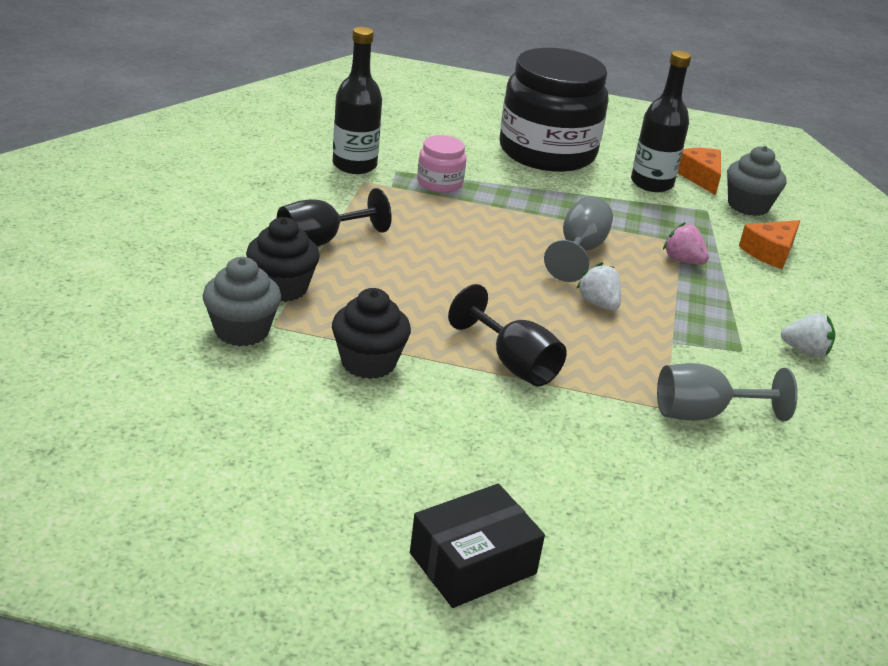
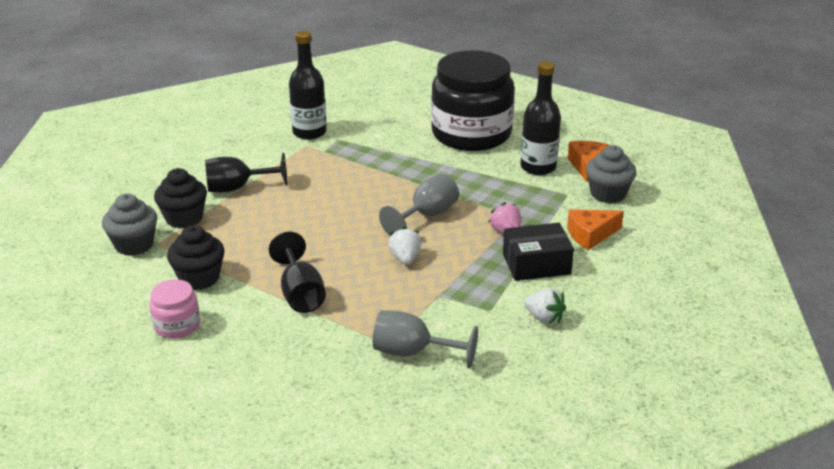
camera: 25 degrees right, 0 degrees up
(440, 183) = (362, 152): pink jar -> pink jar (177, 325)
(472, 563) = (155, 423): black box -> black box (536, 264)

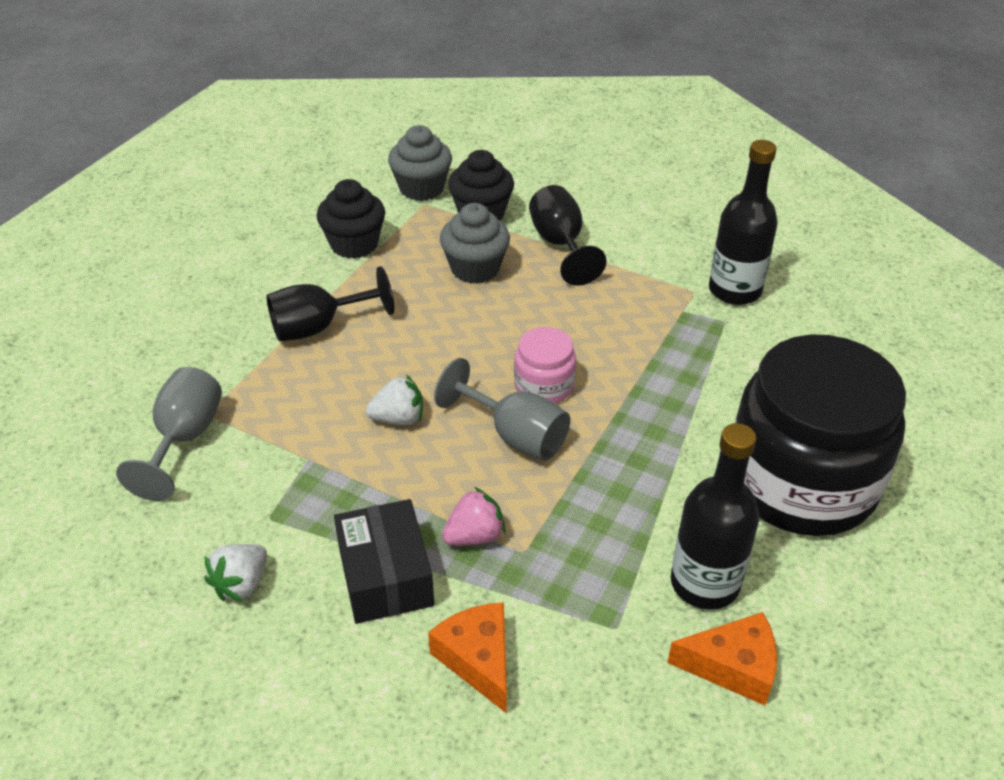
camera: 85 degrees right, 10 degrees up
(177, 325) = (265, 242): pink jar -> pink jar (544, 386)
(608, 194) = (628, 698): grey cupcake -> grey cupcake (475, 269)

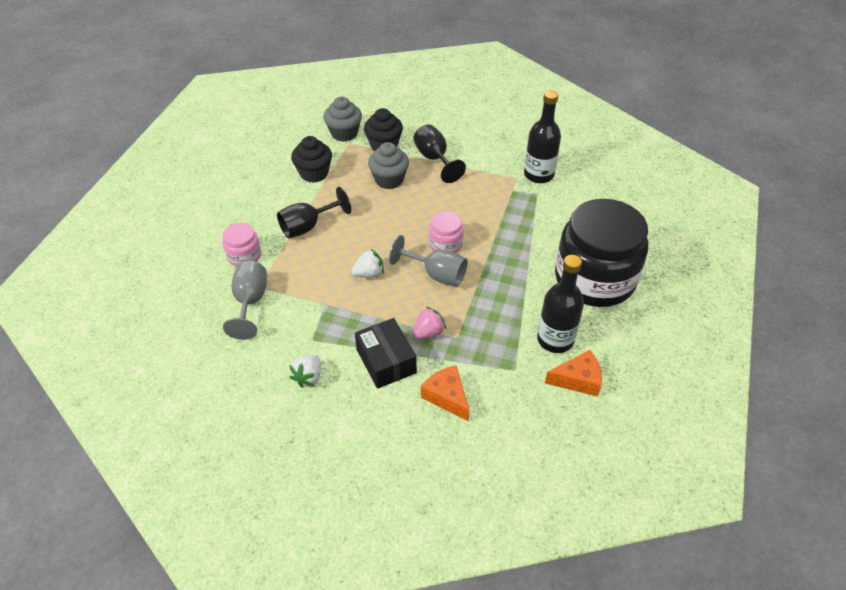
camera: 10 degrees left, 5 degrees up
(200, 361) = (244, 256): none -> pink jar

